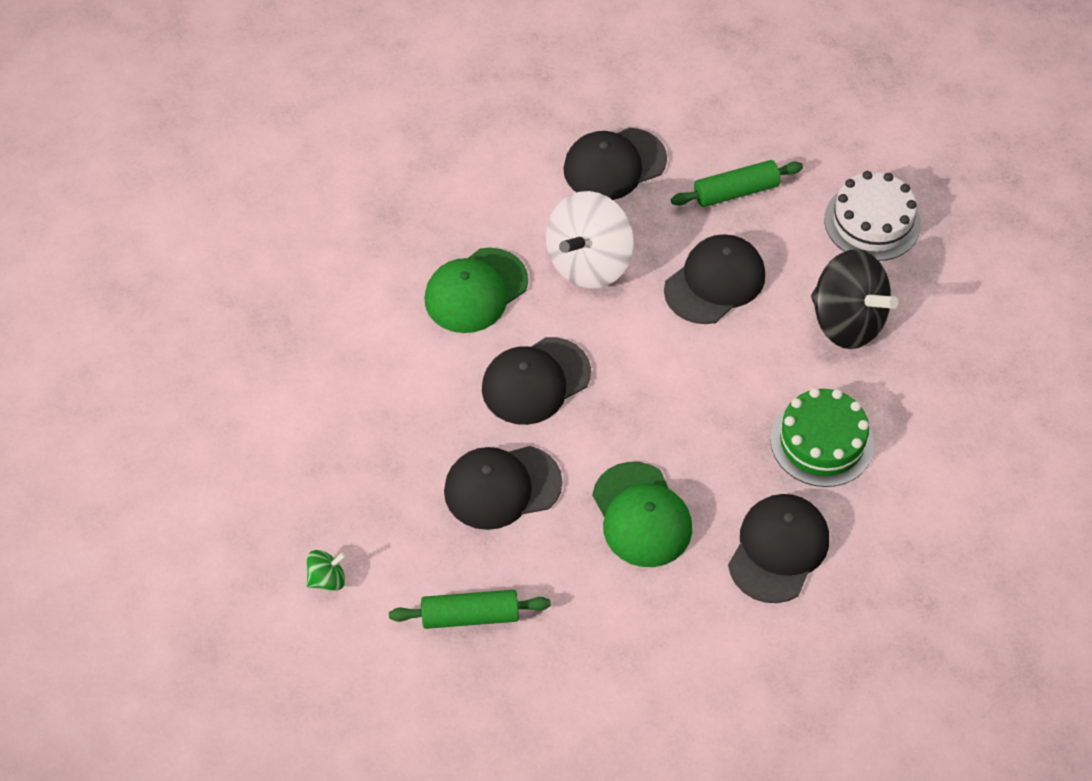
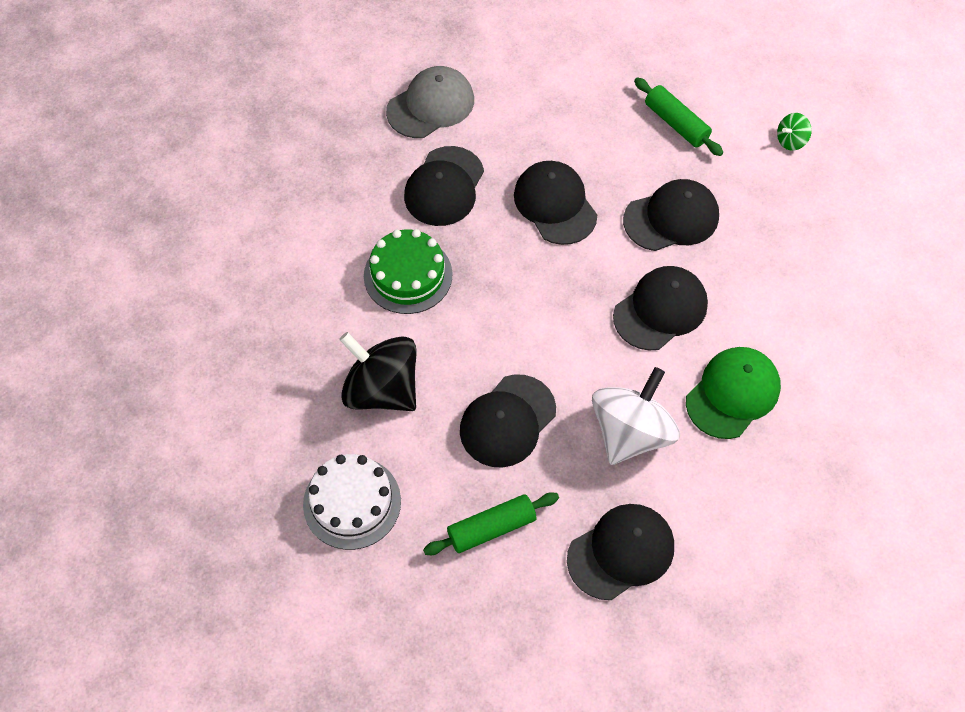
camera: 175 degrees right, 5 degrees up
(470, 616) = (676, 123): green rolling pin -> green rolling pin turned 60 degrees clockwise
(641, 515) = (555, 204): green cap -> black cap
(795, 670) = (431, 105): none -> grey cap

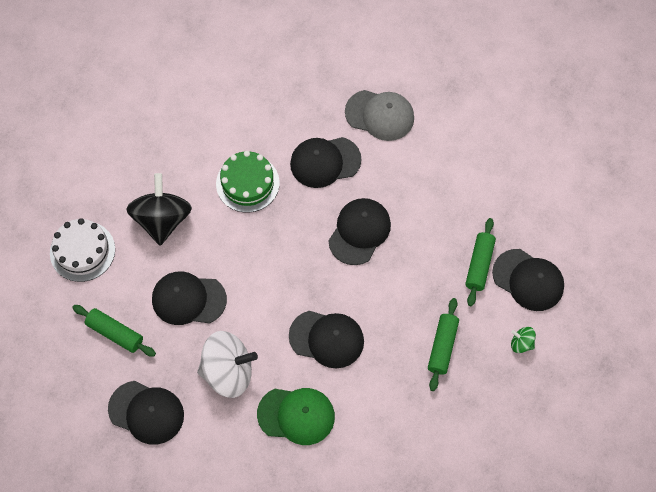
camera: 55 degrees right, 5 degrees up
(671, 218) = (401, 305): black cap -> black cap (528, 280)
(746, 209) = (442, 346): none -> green rolling pin

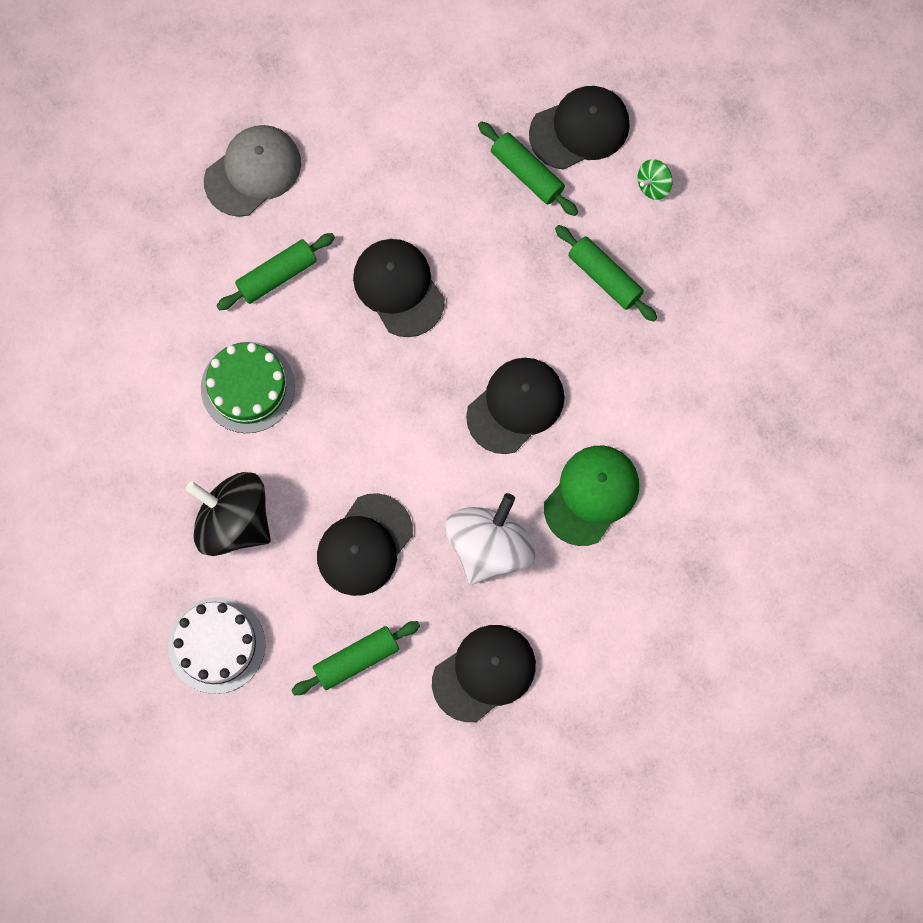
camera: 60 degrees left, 10 degrees up
(325, 162) = (277, 275): black cap -> green rolling pin

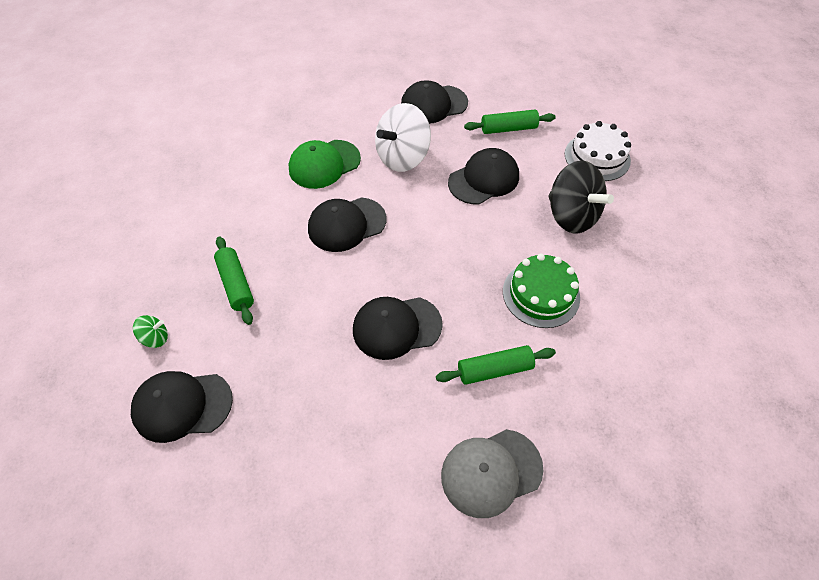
camera: 160 degrees left, 20 degrees down
(399, 288) = (396, 327): black cap -> black cap turned 90 degrees clockwise
(527, 173) = (248, 383): green rolling pin -> none

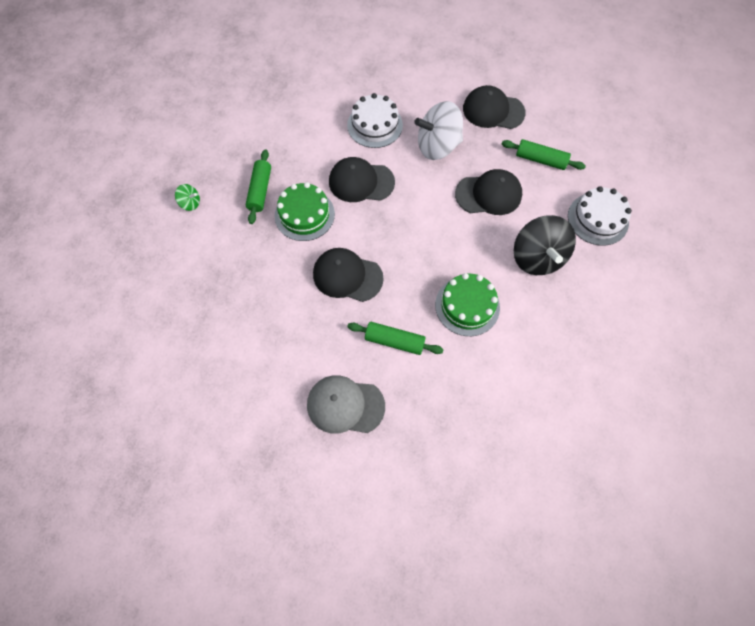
camera: 30 degrees right, 10 degrees up
(182, 406) = (183, 257): black cap -> none
(305, 286) = (304, 214): none -> green cake
(324, 164) = (375, 125): green cap -> white cake

